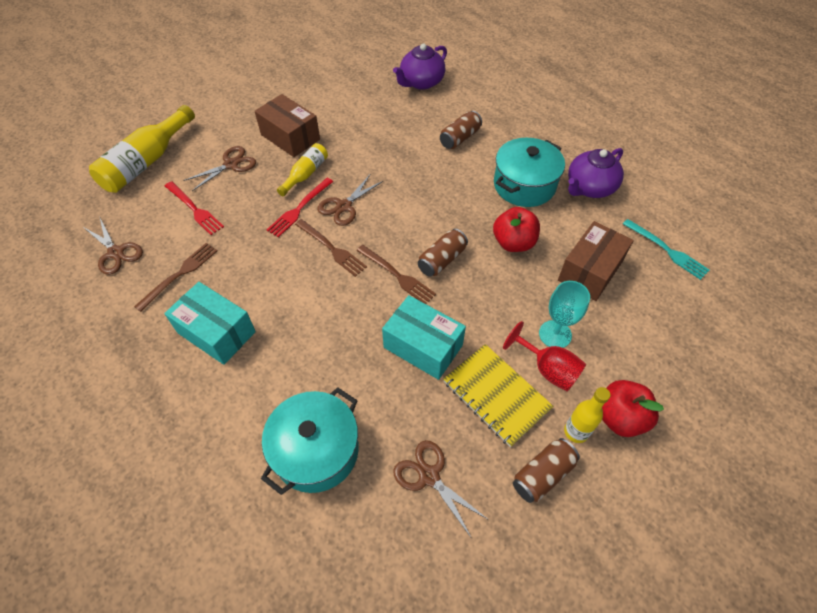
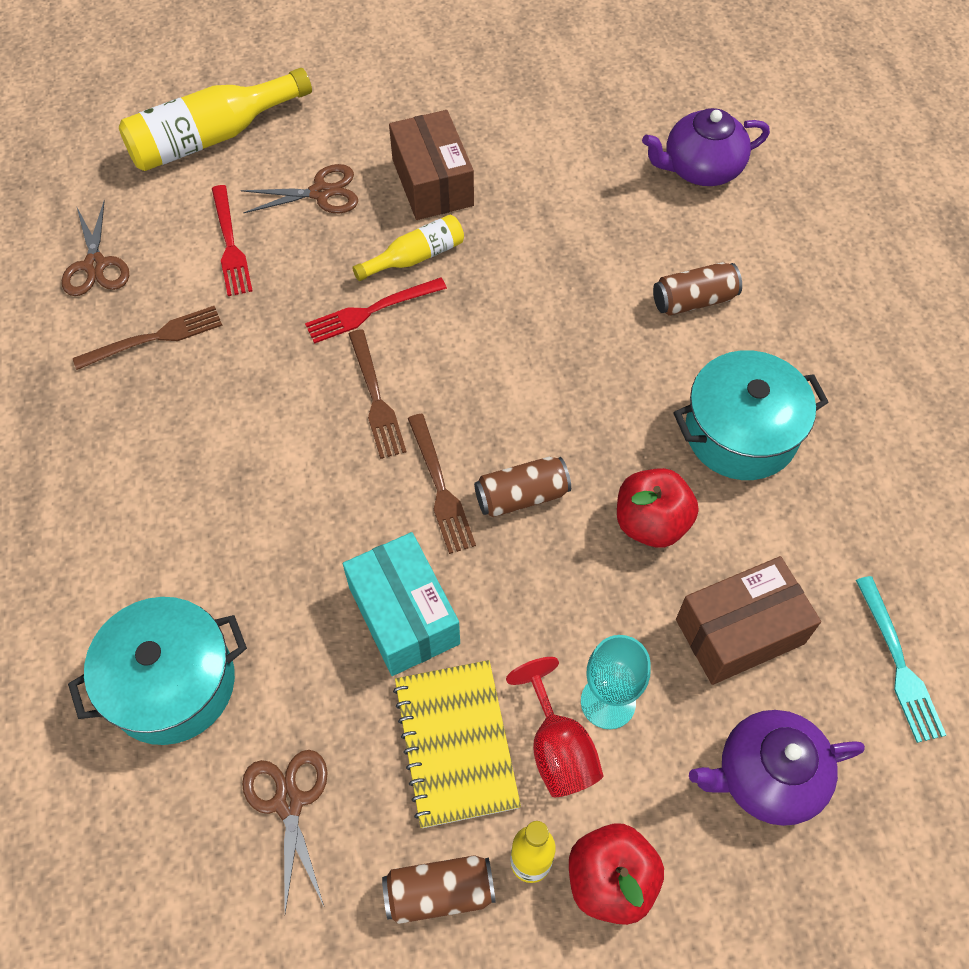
camera: 30 degrees right, 5 degrees up
(216, 332) = (150, 448): turquoise box -> none
(344, 206) = (437, 337): brown scissors -> none
(589, 188) = (849, 489): purple teapot -> purple teapot (767, 776)

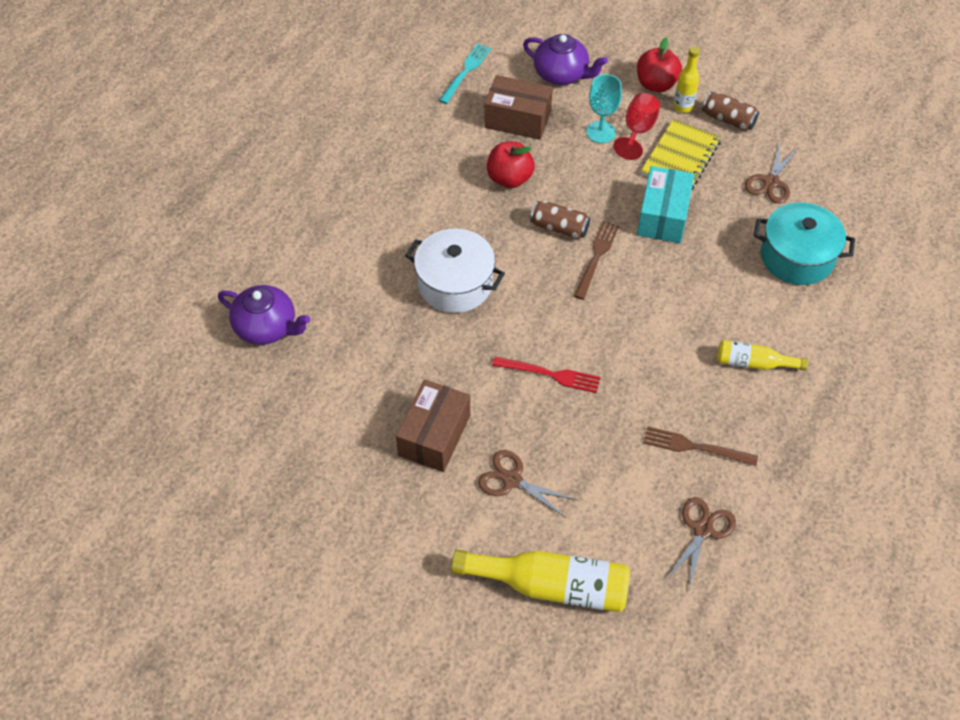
camera: 140 degrees left, 5 degrees down
(230, 245) = (602, 481): red fork -> none
(376, 399) = (591, 322): brown fork -> none
(415, 257) = (493, 390): yellow bottle -> yellow bottle (754, 363)
(569, 338) = (455, 284): none -> white pot
(693, 300) = (367, 258): brown can -> none
(741, 433) = (423, 185): turquoise pot -> none

